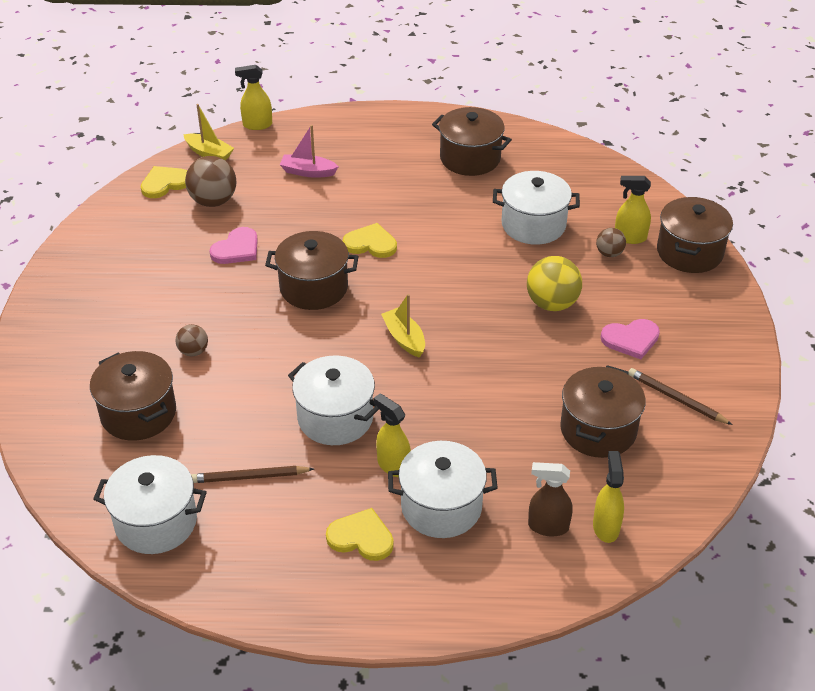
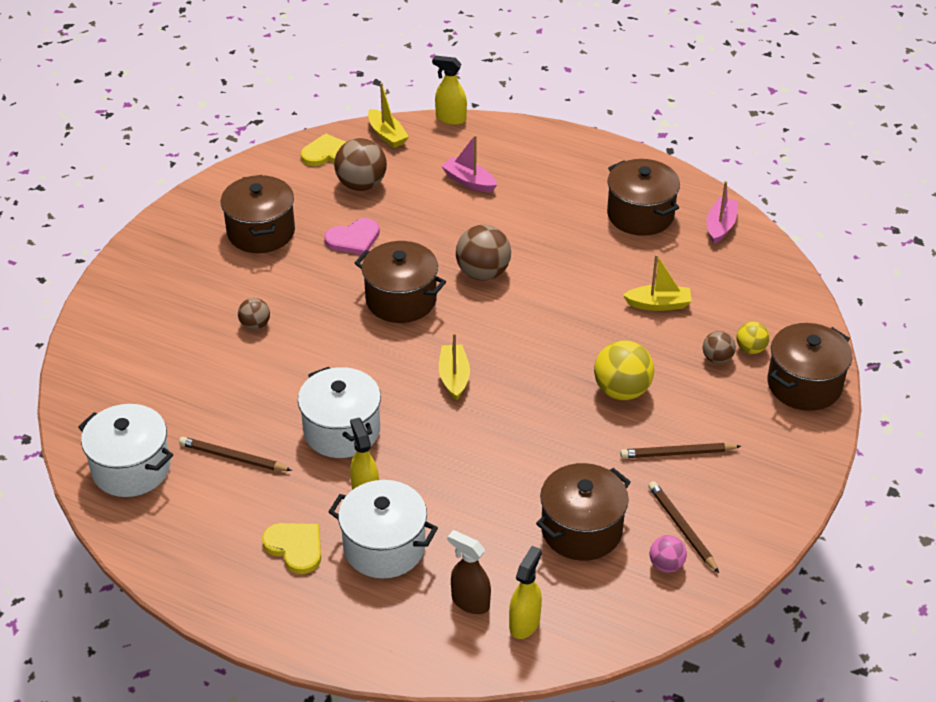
camera: 25 degrees right, 0 degrees up
(138, 413) = (174, 366): brown pot -> brown pot (261, 232)
(370, 243) = (483, 273): yellow heart -> brown ball
(533, 225) = (658, 304): white pot -> yellow boat
(539, 149) = (720, 226): none -> pink boat
(629, 237) = (750, 349): yellow spray bottle -> yellow ball
(631, 339) = (677, 453): pink heart -> brown pencil
(685, 434) = (666, 565): none -> pink ball

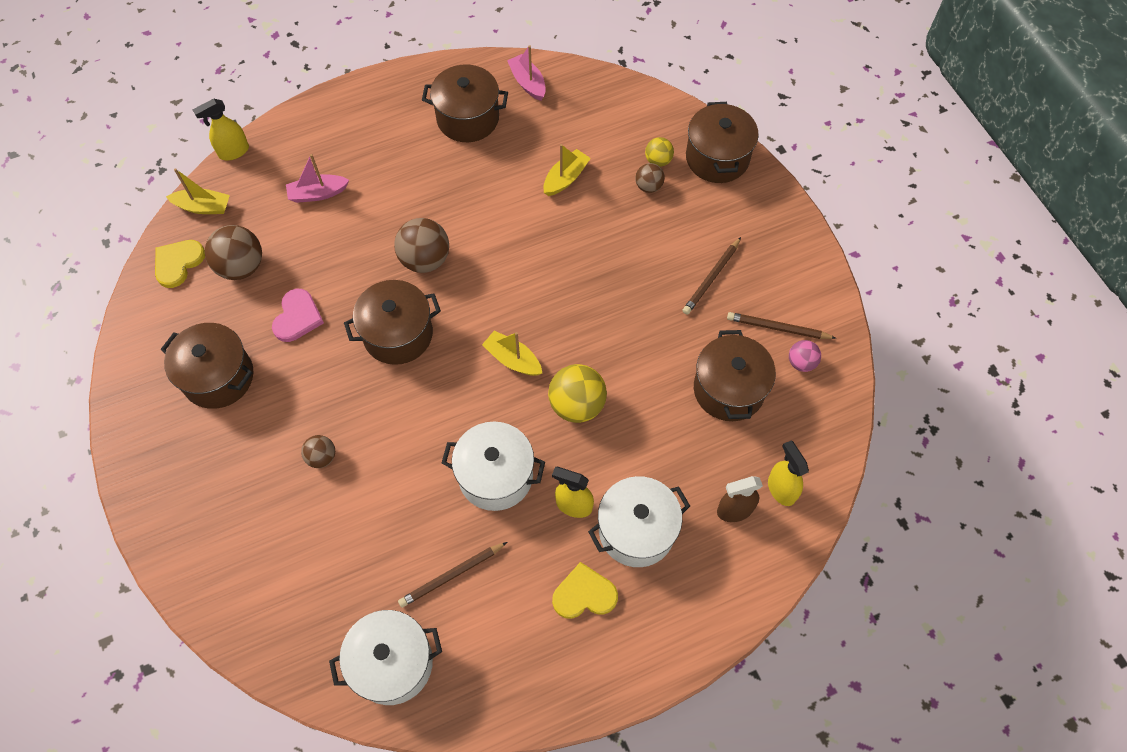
camera: 50 degrees left, 20 degrees up
(622, 390) = (625, 265): yellow ball -> yellow ball (577, 405)

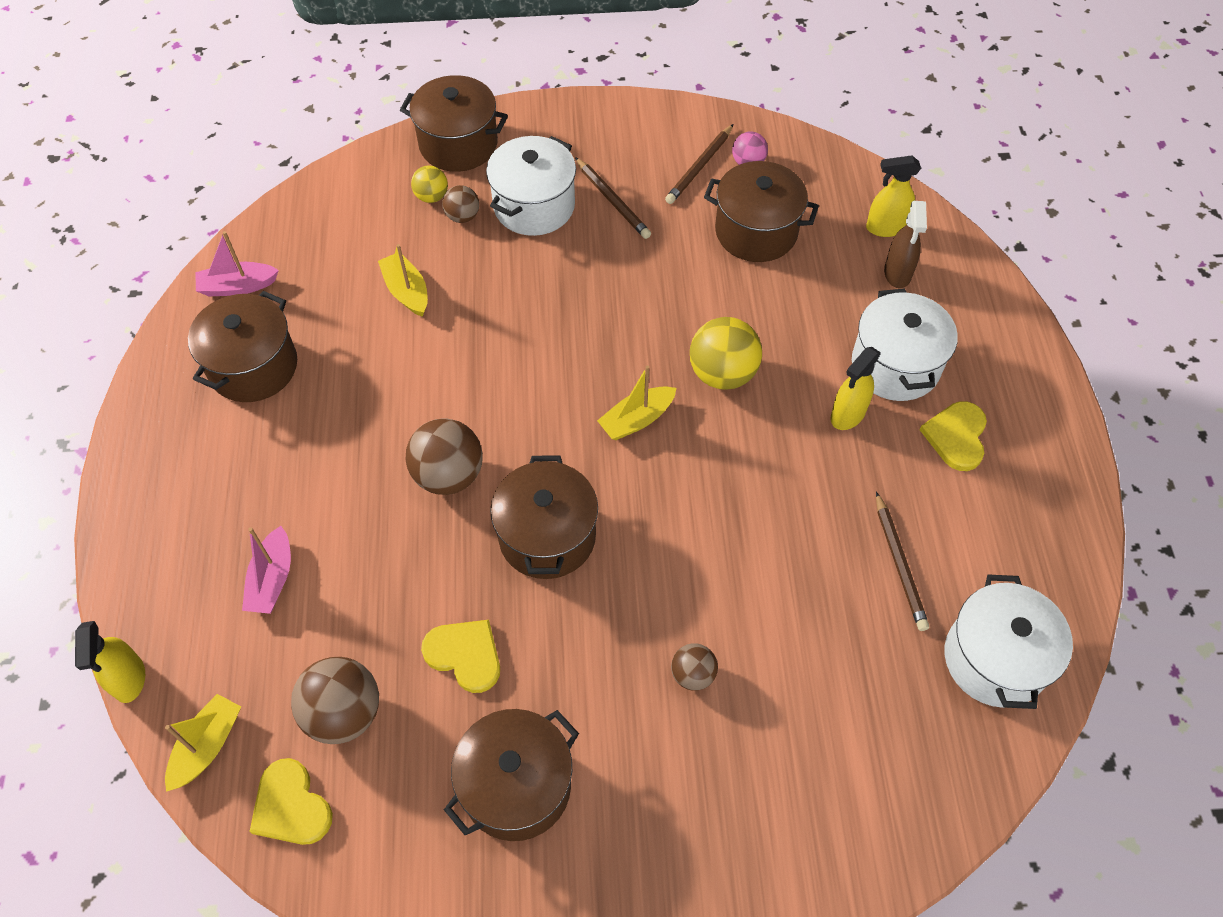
camera: 70 degrees left, 5 degrees down
(297, 317) = (465, 655): pink heart -> yellow heart
(495, 476) = (785, 482): white pot -> white pot (534, 206)

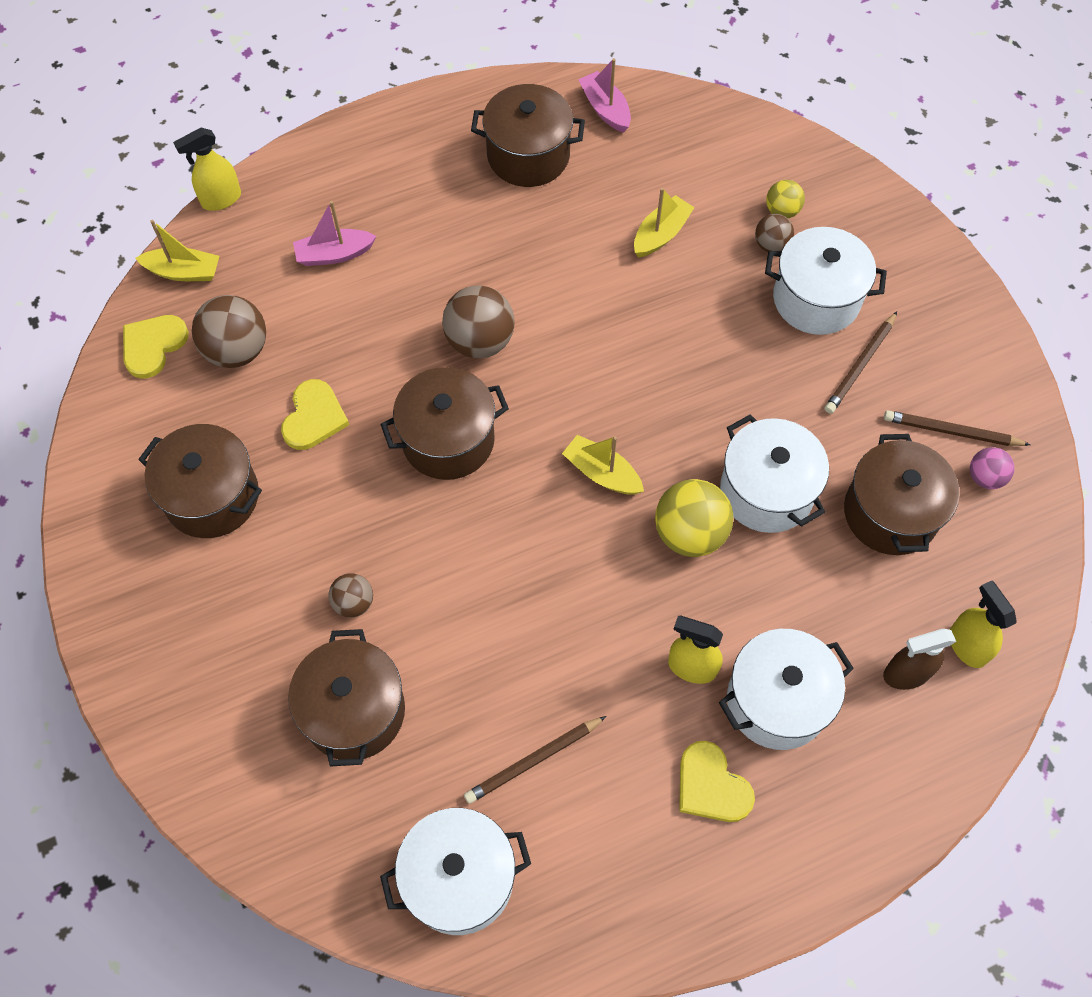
camera: 70 degrees right, 5 degrees up
(458, 144) = (860, 207): brown pot -> brown pot (354, 711)
(704, 305) = (766, 491): none -> white pot
(956, 436) = (711, 786): yellow heart -> yellow heart turned 120 degrees counterclockwise

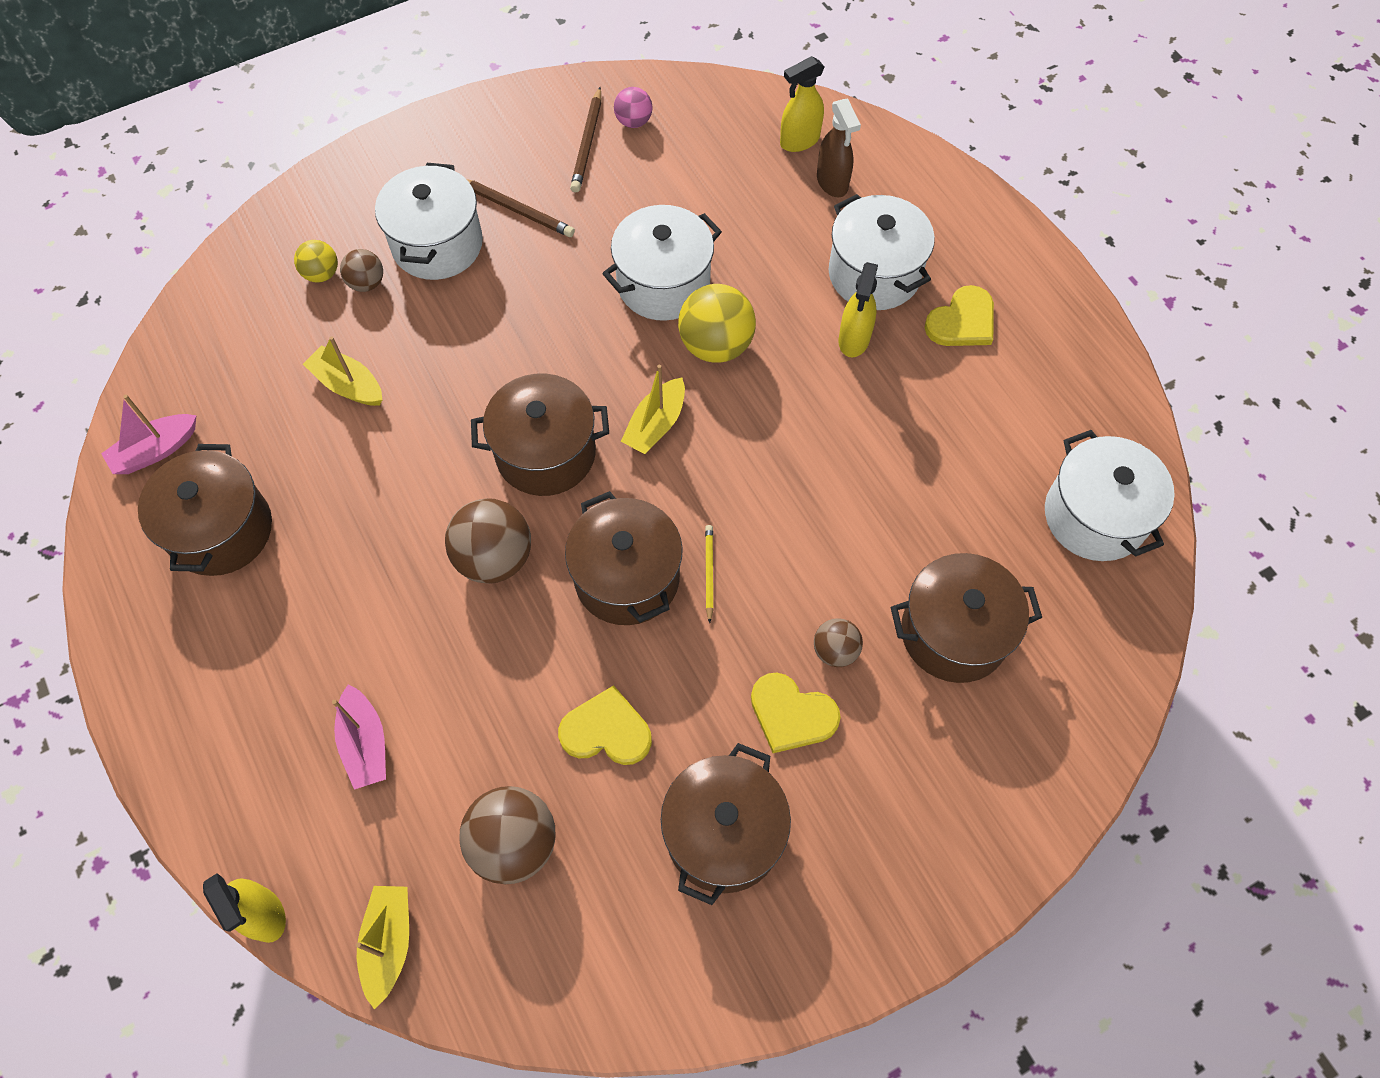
camera: 95 degrees left, 0 degrees up
(153, 346) = (509, 960): yellow heart -> yellow heart (791, 714)
(444, 506) = (709, 572): none -> yellow pencil
(533, 761) = (970, 464): brown pencil -> none
(890, 513) = (677, 190): brown pot -> brown pot (546, 453)

